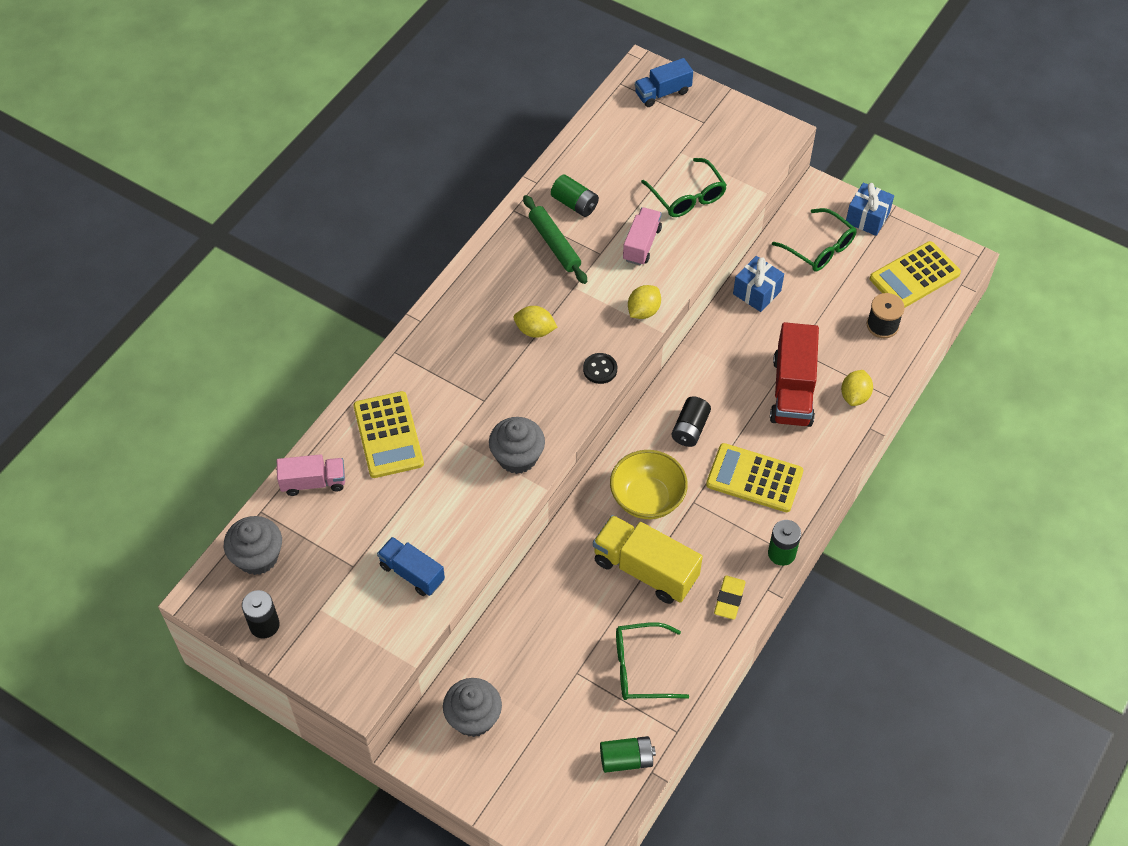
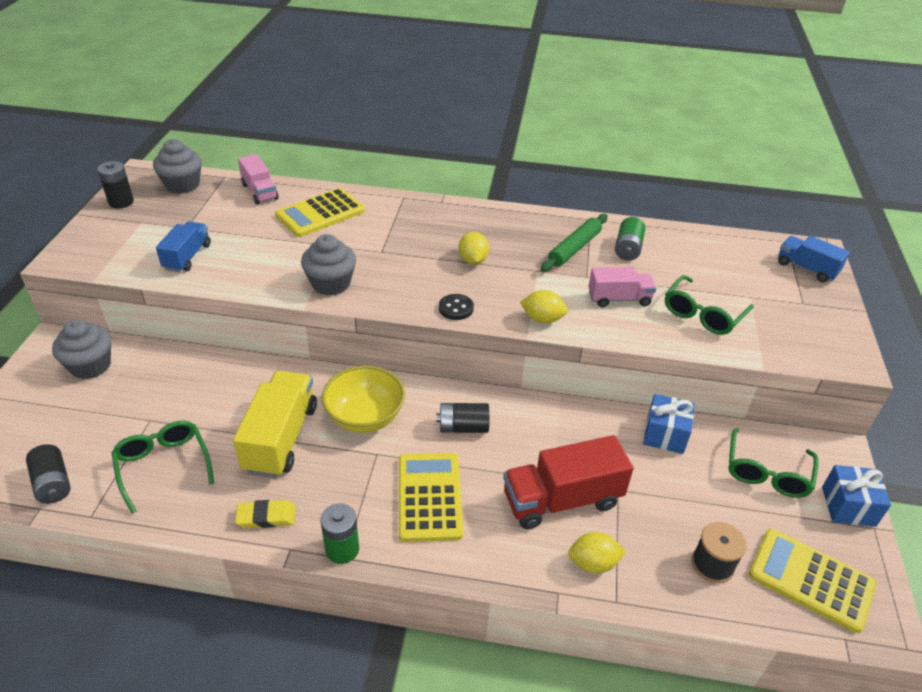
camera: 65 degrees right, 15 degrees down
(626, 759) = (53, 483): green battery -> black battery

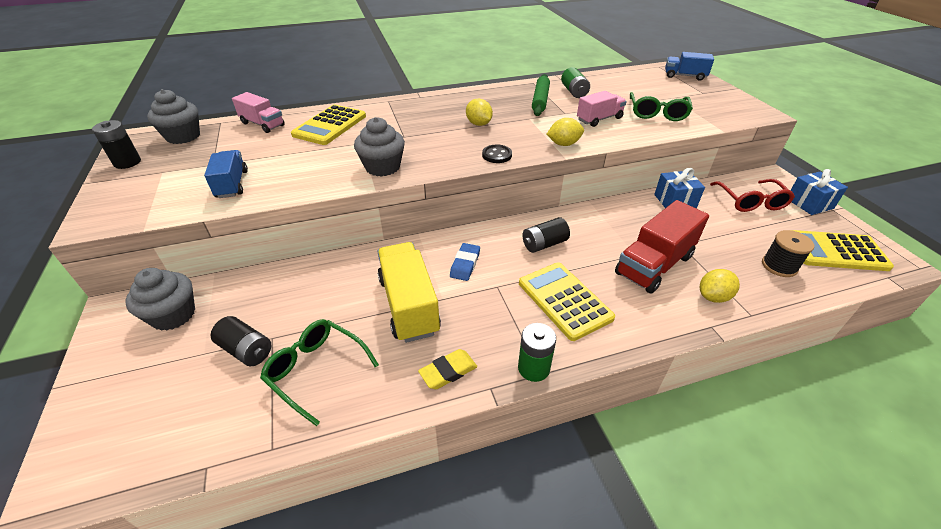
camera: 25 degrees left, 0 degrees up
(53, 483) = (205, 436): black battery -> black battery (246, 350)
(365, 417) = (465, 264): yellow bowl -> blue eraser
(767, 473) = (751, 202): green glasses -> red glasses

